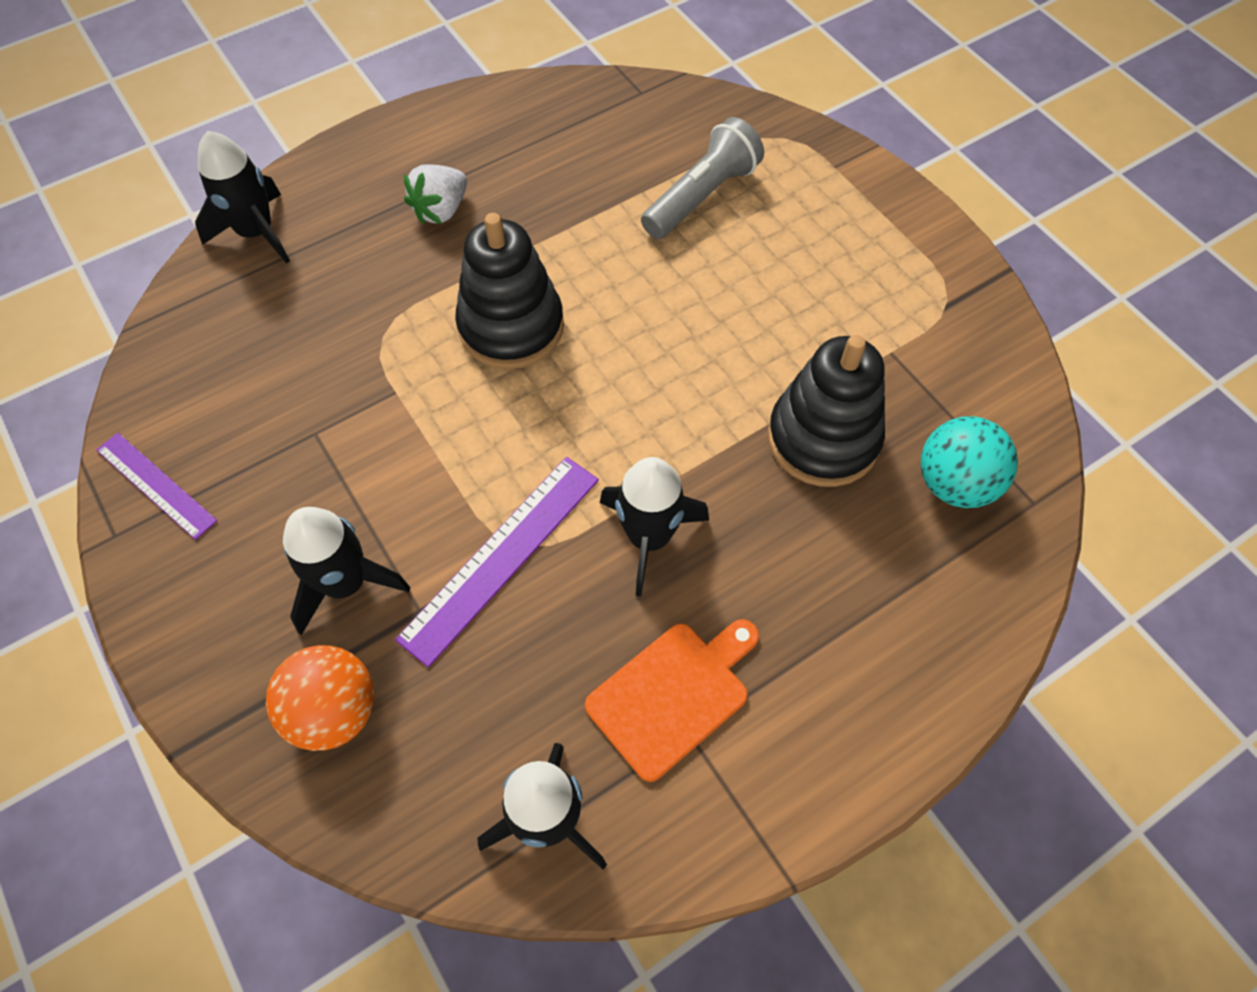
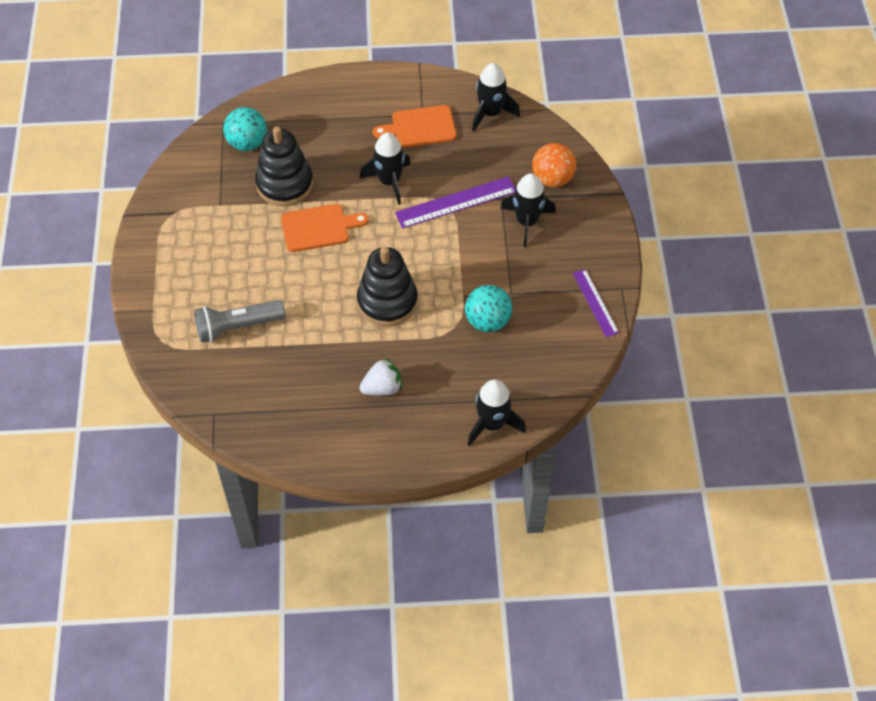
camera: 150 degrees left, 5 degrees down
(332, 369) = (487, 321): none -> turquoise ball
(705, 391) = (319, 228): none -> orange cutting board

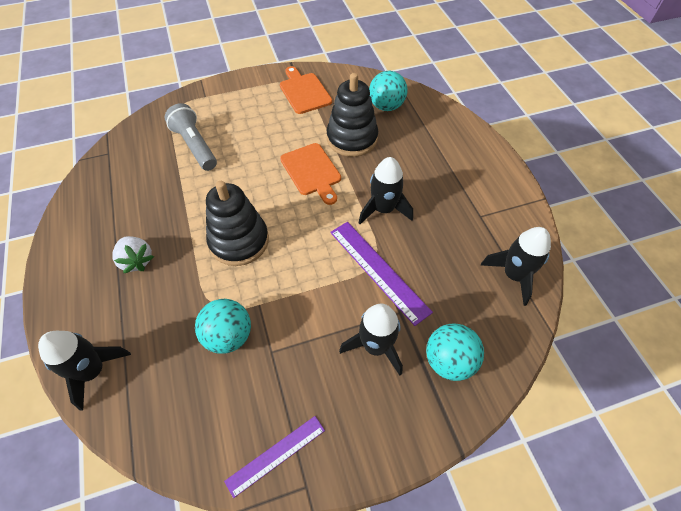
camera: 75 degrees right, 0 degrees up
(420, 127) = (462, 217): orange cutting board -> orange cutting board (304, 91)
(552, 179) = (449, 361): orange ball -> turquoise ball

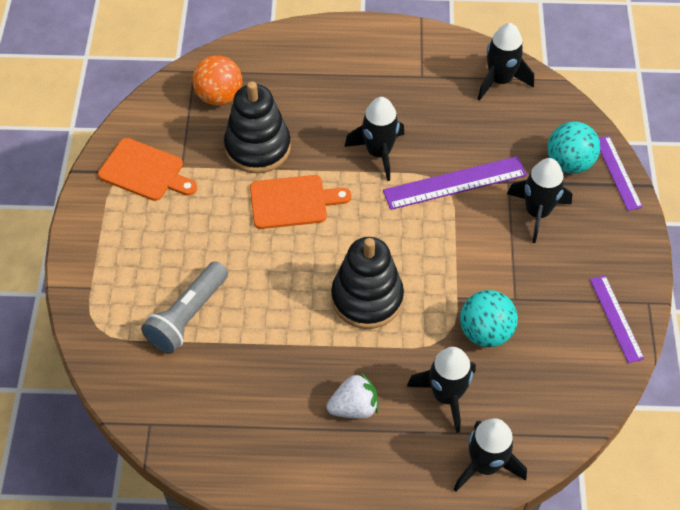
camera: 70 degrees left, 0 degrees up
(157, 322) = (446, 395): none -> black rocket
(195, 146) = (188, 316): grey flashlight -> grey flashlight turned 45 degrees counterclockwise
(304, 91) = (145, 171): orange cutting board -> orange cutting board turned 150 degrees counterclockwise
(386, 106) = (219, 96): turquoise ball -> orange ball
(461, 413) = (617, 172): none -> purple ruler

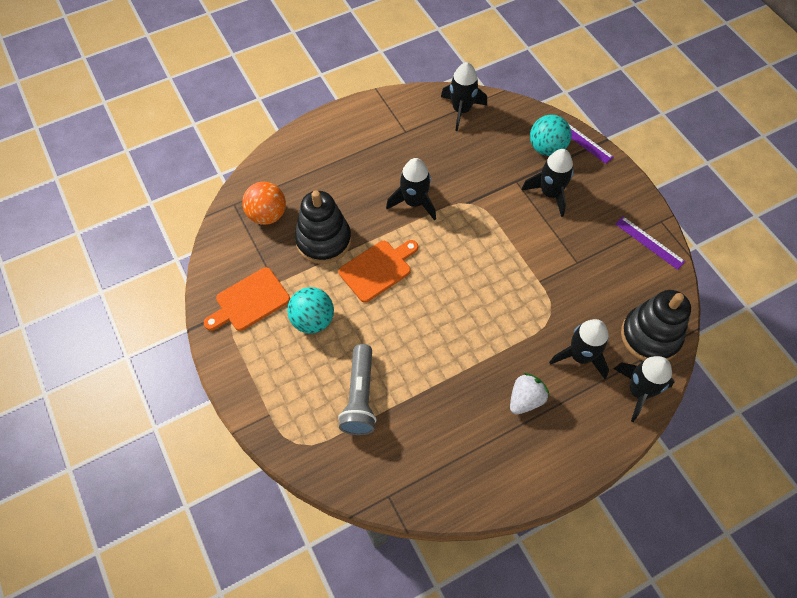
camera: 30 degrees left, 5 degrees up
(145, 171) = (249, 301): orange cutting board -> orange cutting board turned 150 degrees clockwise
(367, 298) = (479, 314): black stacking toy -> black stacking toy (650, 336)
(454, 182) = (481, 199): purple ruler -> none
(485, 332) = (574, 296): turquoise ball -> turquoise ball (313, 320)

